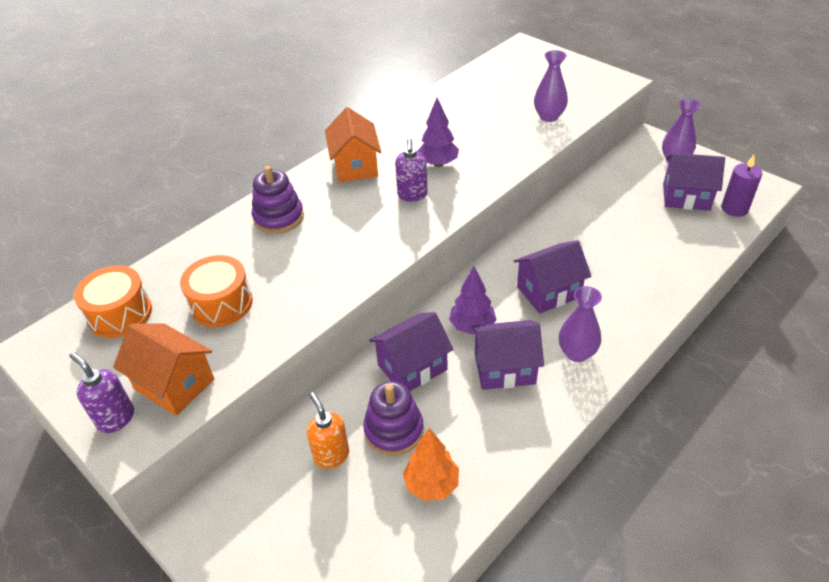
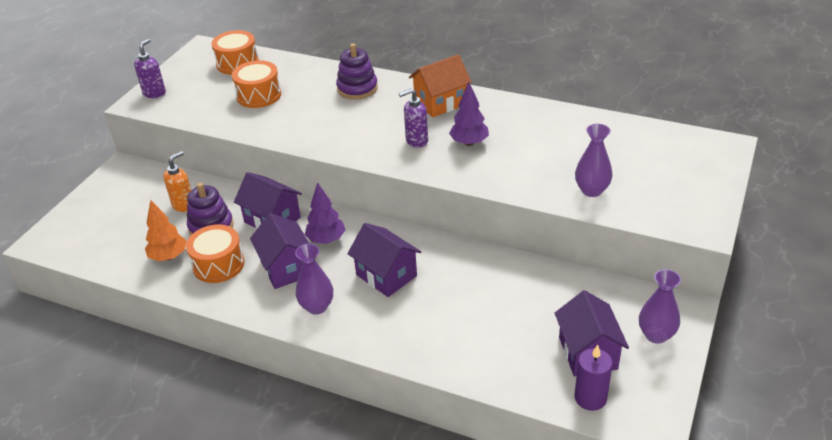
camera: 70 degrees right, 5 degrees down
(174, 384) = (184, 103): orange house -> none
(471, 432) = (218, 264): none -> orange drum

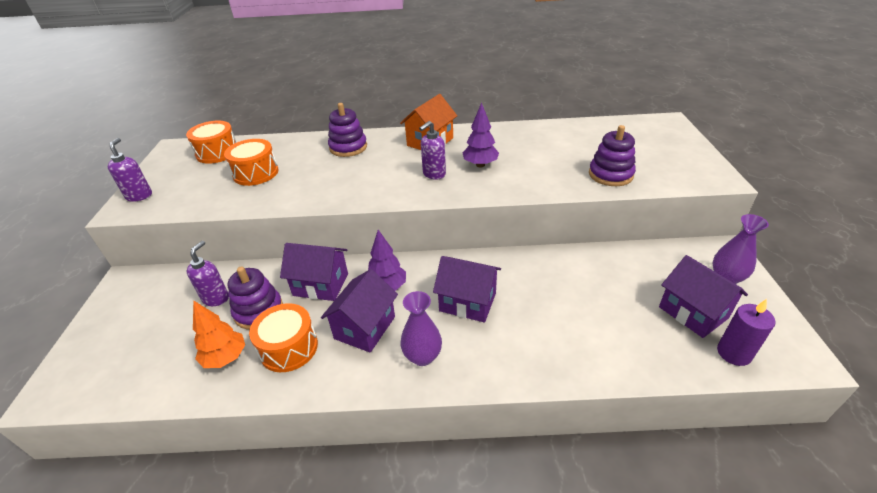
camera: 25 degrees left, 0 degrees up
(184, 205) = (216, 298): orange soap dispenser -> purple soap dispenser
(286, 268) = (365, 327): purple house -> purple house turned 75 degrees clockwise
(591, 190) = (610, 174): purple vase -> purple stacking toy

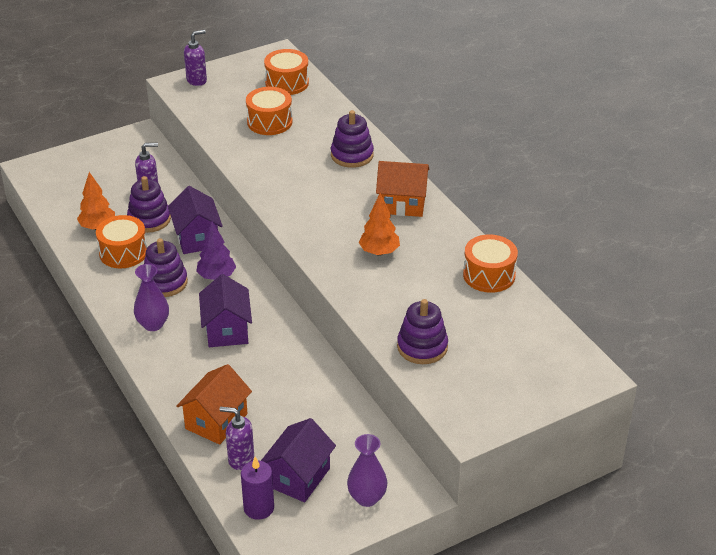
camera: 60 degrees right, 0 degrees up
(365, 327) = (165, 282): purple house -> purple stacking toy
(434, 174) = (340, 227): purple soap dispenser -> purple soap dispenser (240, 459)
(480, 165) = (379, 252): purple tree -> orange tree
(540, 130) = (489, 275): none -> orange drum
(597, 348) = (216, 421): none -> orange house

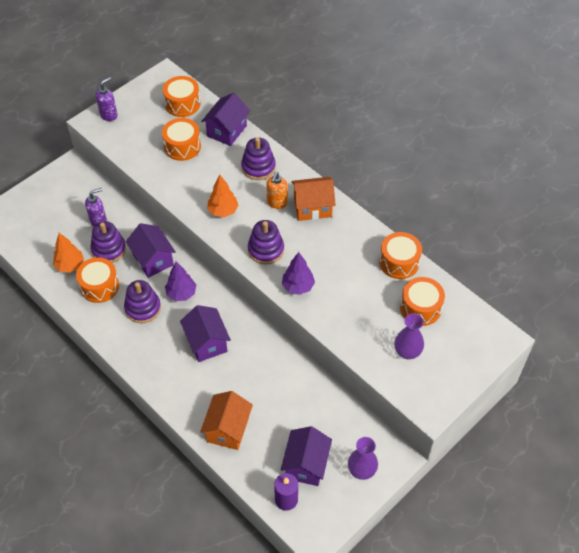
camera: 15 degrees left, 15 degrees up
(153, 324) = (148, 350): purple vase -> purple vase (407, 352)
(240, 459) = (258, 459): purple soap dispenser -> none
(328, 115) = (227, 131): none -> purple house
(352, 277) = (298, 286): none -> purple tree
(360, 192) = (277, 203): none -> orange soap dispenser
(379, 252) = (310, 258): orange tree -> orange tree (223, 211)
(422, 347) = (372, 341): purple stacking toy -> purple stacking toy (266, 250)
(498, 325) = (420, 308): none -> orange drum

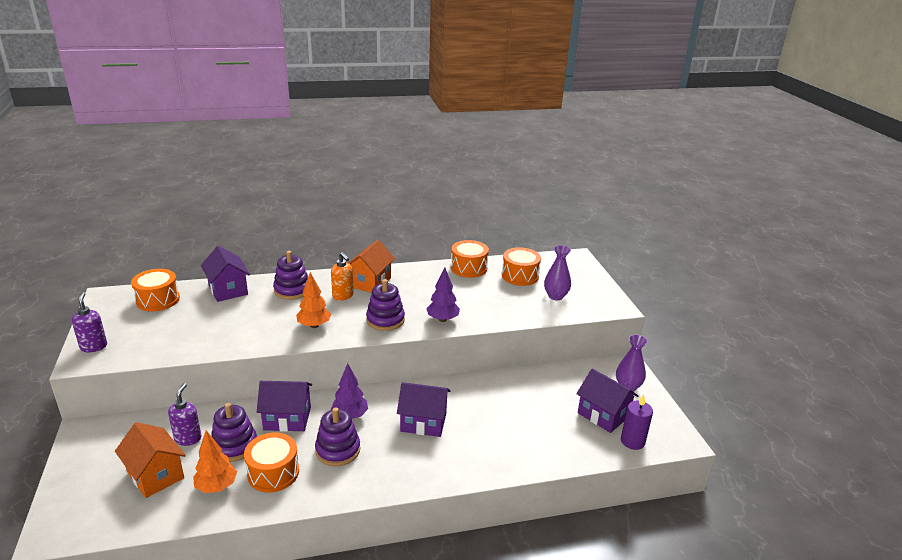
camera: 60 degrees left, 25 degrees down
(182, 146) = (207, 319): orange drum -> none
(228, 429) = (532, 448): orange house -> orange house (155, 475)

